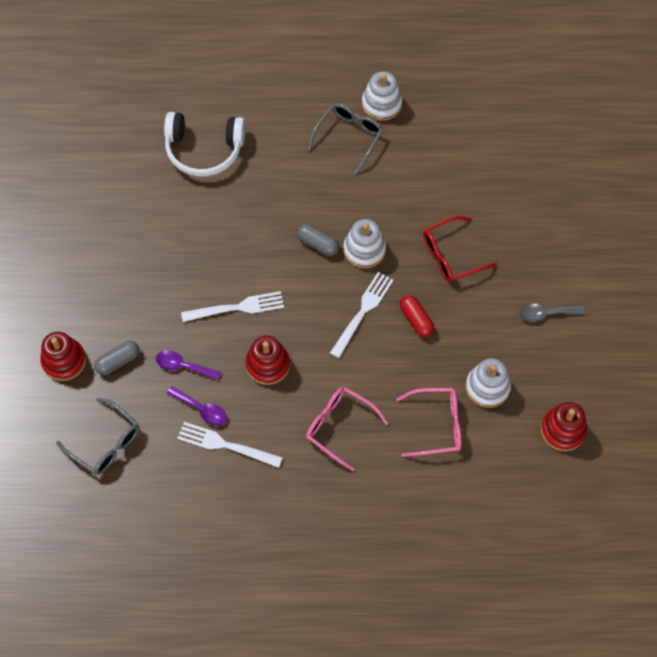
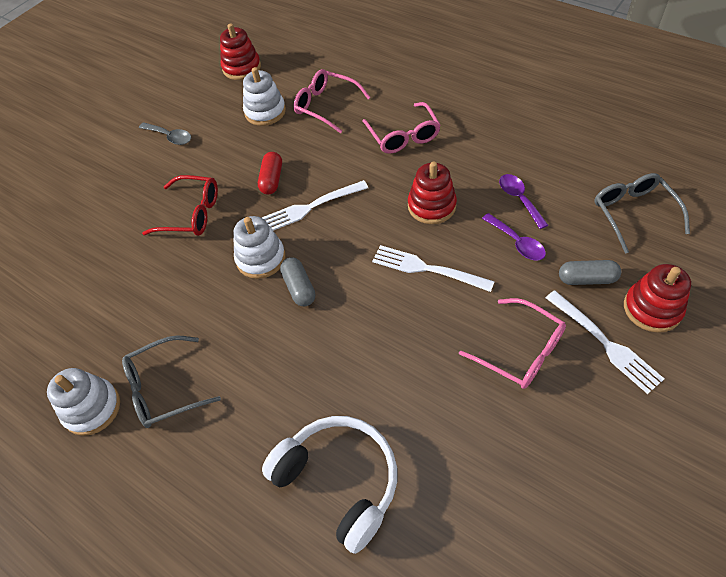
camera: 140 degrees left, 10 degrees down
(139, 281) = (520, 351): none -> pink glasses
(226, 445) = (513, 164): white fork -> white fork (604, 343)

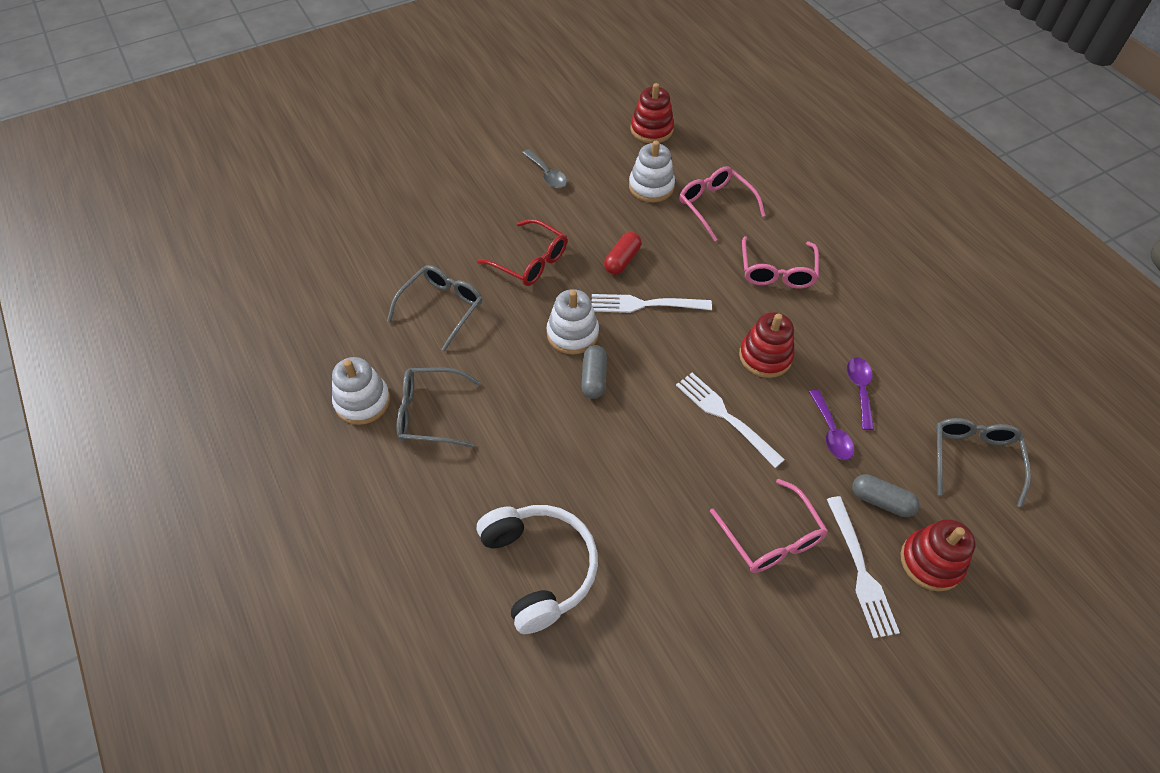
camera: 20 degrees right, 0 degrees up
(129, 288) = (442, 308): none -> grey glasses

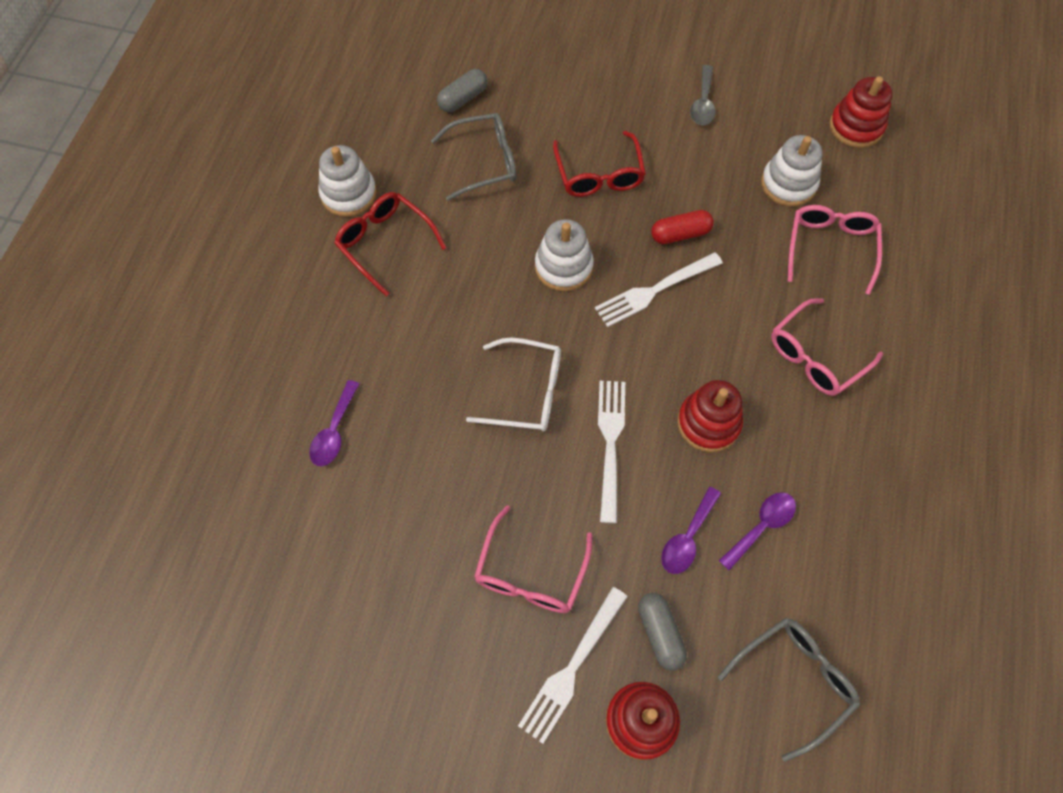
camera: 45 degrees right, 10 degrees up
(429, 413) = (385, 243): grey glasses -> red glasses
(539, 568) = (334, 431): white headphones -> purple spoon
(594, 378) = (538, 318): grey capsule -> grey capsule (463, 98)
(639, 430) = (526, 392): none -> white glasses
(645, 304) = (655, 290): white fork -> white fork turned 75 degrees counterclockwise

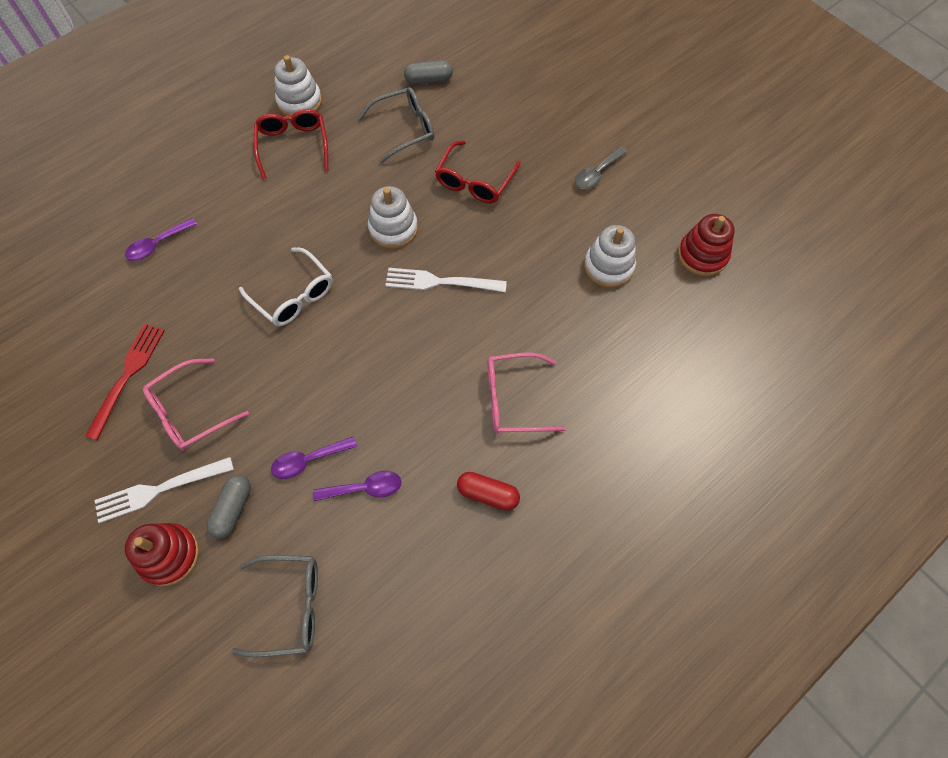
camera: 35 degrees right, 0 degrees up
(432, 583) = (127, 376): none -> red fork
(484, 162) = (404, 129): grey glasses -> grey glasses turned 45 degrees counterclockwise
(610, 444) = (316, 364): white fork -> none
(680, 234) = (494, 255): red capsule -> red capsule (488, 494)
(708, 423) = (394, 394): red stacking toy -> none
(830, 248) = (598, 330): pink glasses -> none

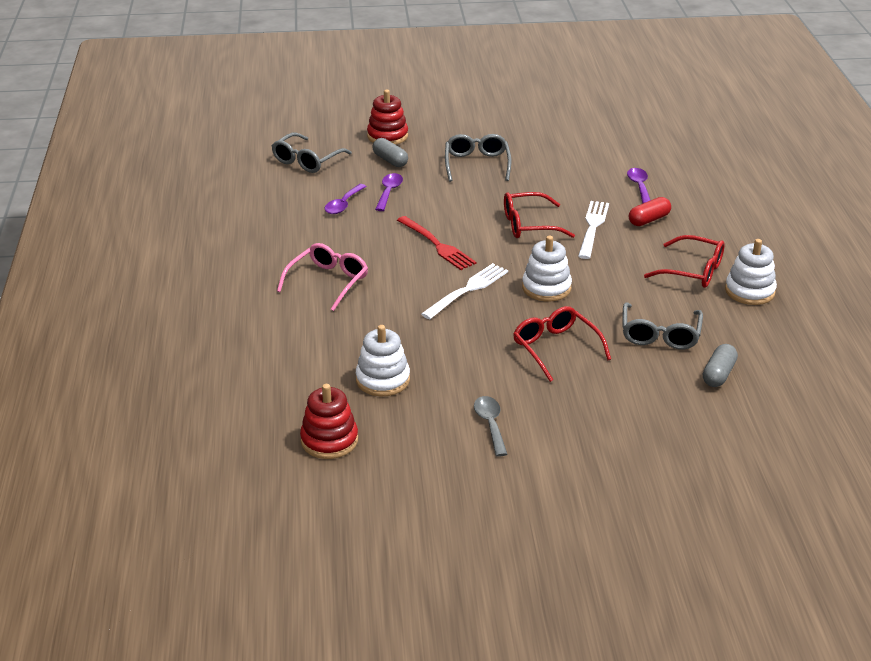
camera: 125 degrees right, 30 degrees down
(127, 376) = (531, 151): red fork -> red fork (437, 245)
(159, 489) = (434, 143): white fork -> white fork (592, 227)
(190, 412) = (477, 164): pink glasses -> grey glasses
(293, 295) = (529, 225): white glasses -> red glasses
(488, 494) = (278, 245): red capsule -> red capsule (649, 220)

